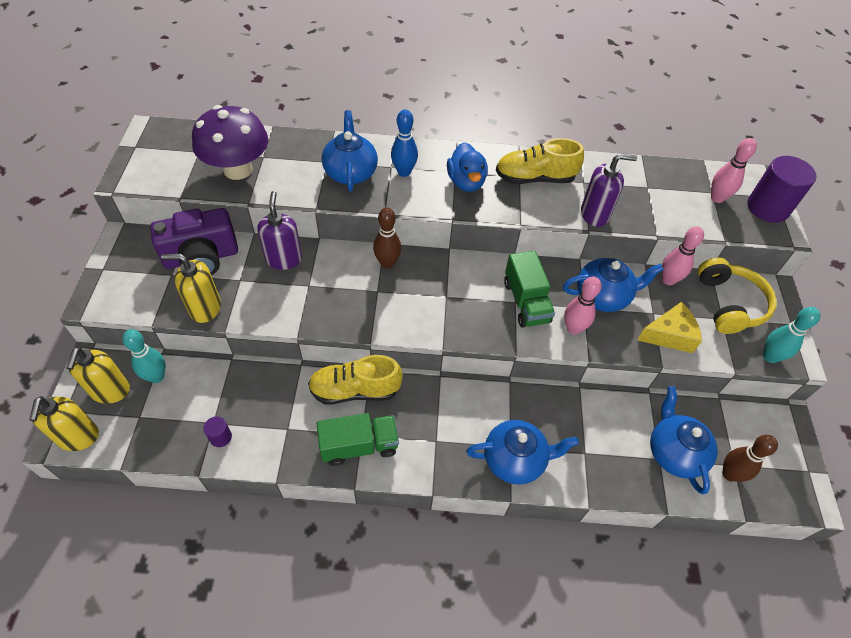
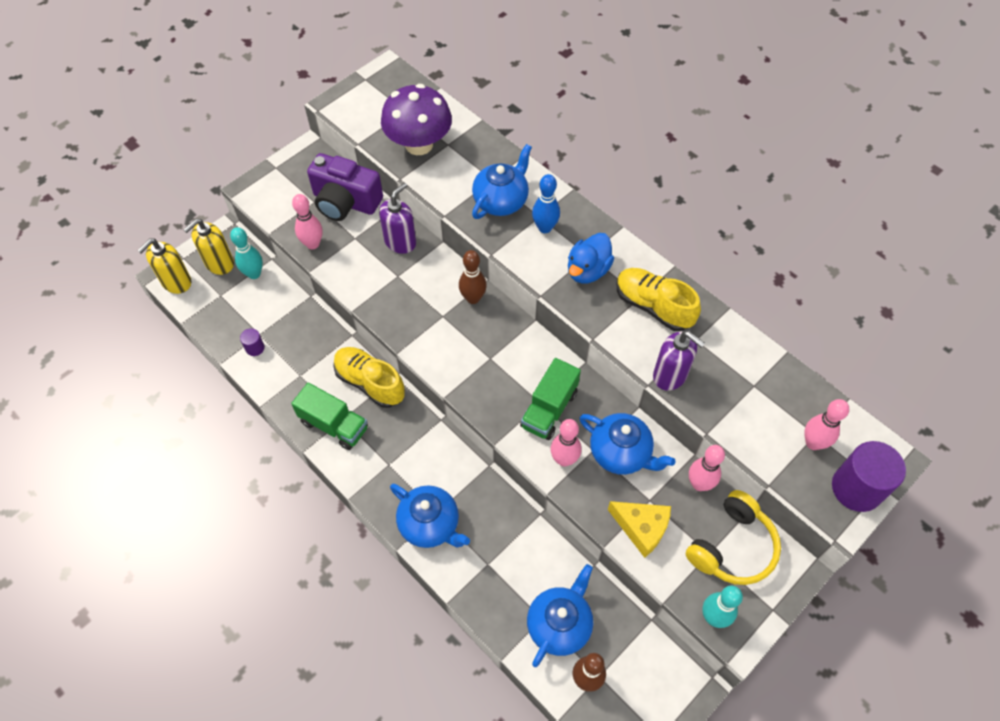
camera: 45 degrees right, 5 degrees up
(205, 308) = (313, 244): yellow soap dispenser -> pink bowling pin

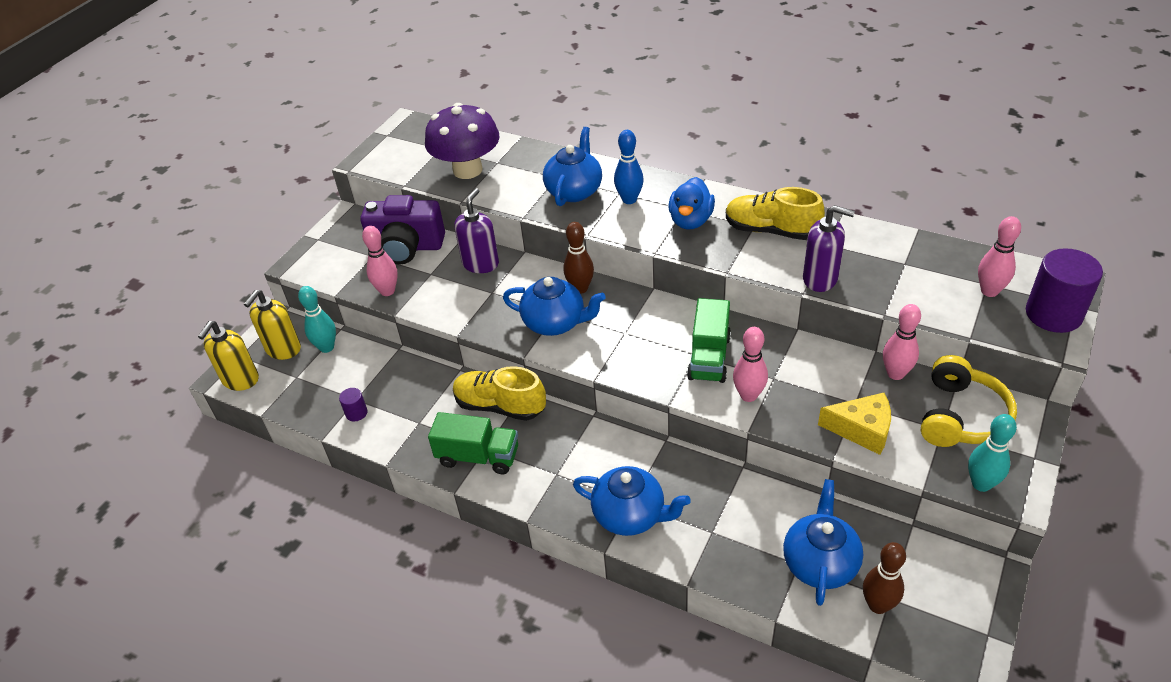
camera: 15 degrees left, 15 degrees down
(621, 453) = (803, 372): blue teapot -> blue teapot (555, 323)

